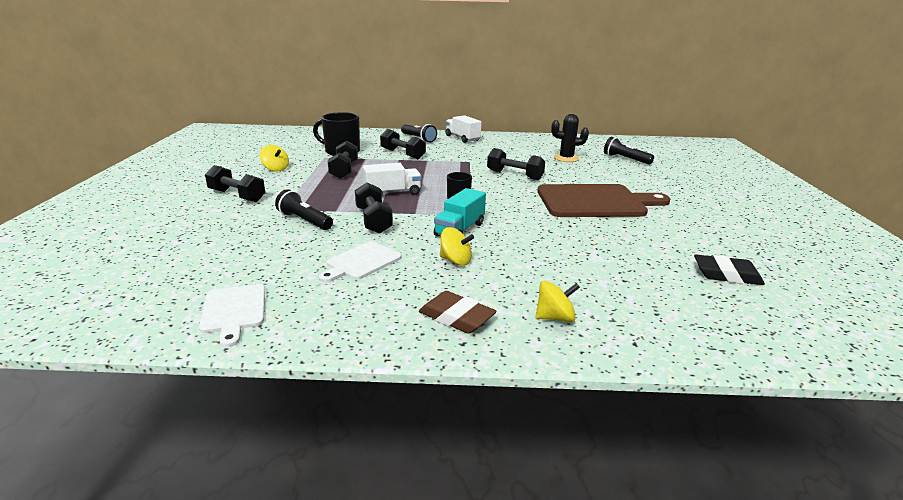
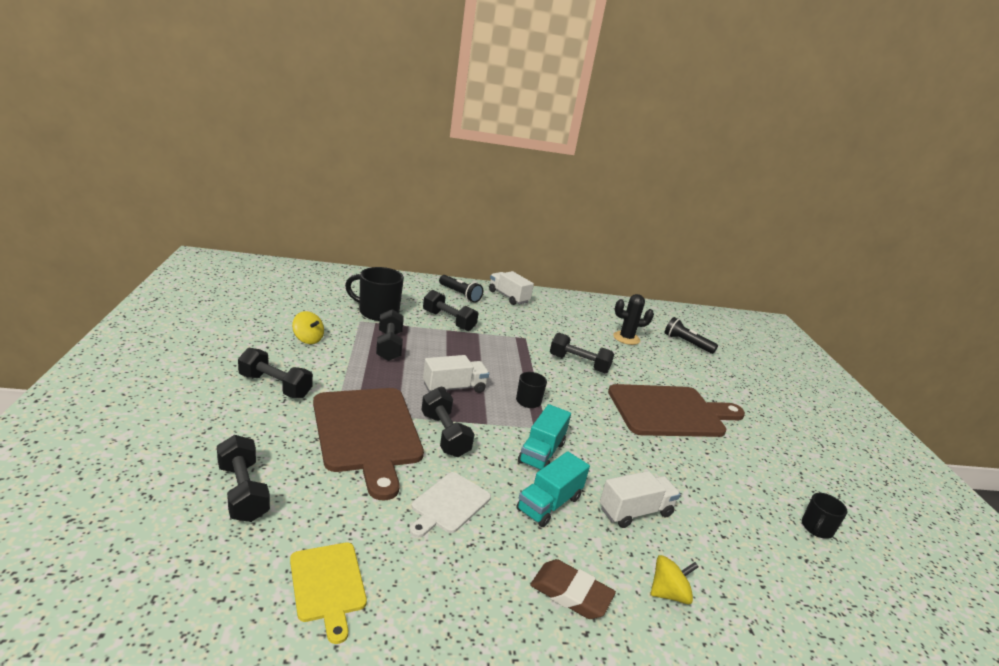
camera: 10 degrees left, 0 degrees up
(184, 256) = (243, 492): none -> black dumbbell
(234, 311) = (328, 585): white cutting board -> yellow cutting board
(304, 221) = (367, 433): black flashlight -> brown cutting board
(455, 261) = (549, 504): yellow spinning top -> turquoise truck
(538, 265) = (635, 512): none -> white truck
(726, 275) = (816, 528): black eraser -> black mug

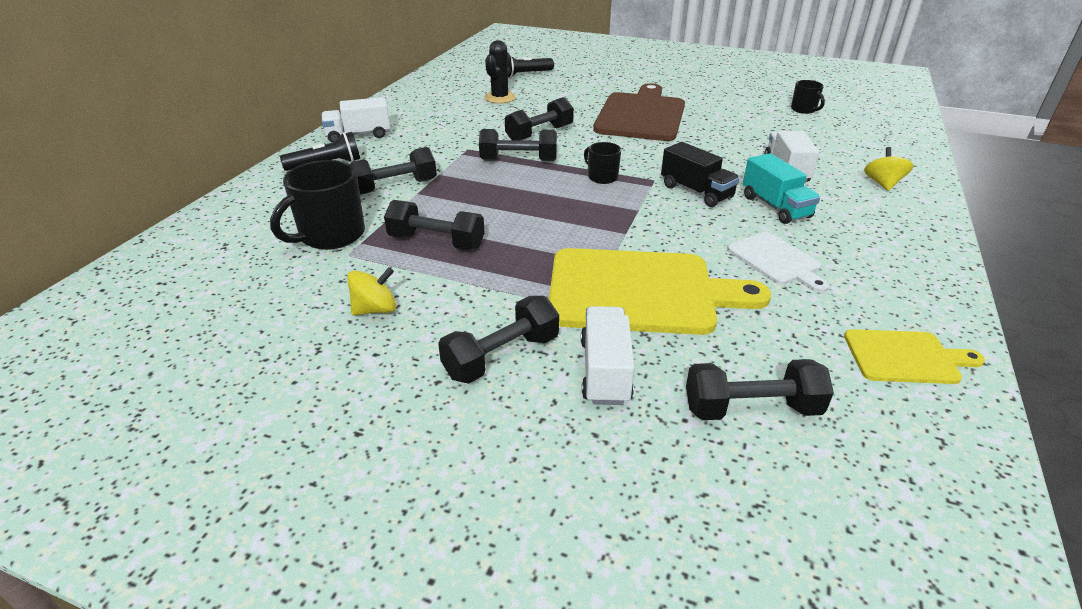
camera: 60 degrees left, 10 degrees up
(367, 433) = (640, 292): brown cutting board -> yellow cutting board
(444, 435) = (654, 240): black dumbbell -> black dumbbell (518, 161)
(454, 388) = (560, 215): white truck -> white truck (605, 371)
(541, 453) = (696, 192): turquoise truck -> black truck
(570, 593) = (891, 225): brown eraser -> none

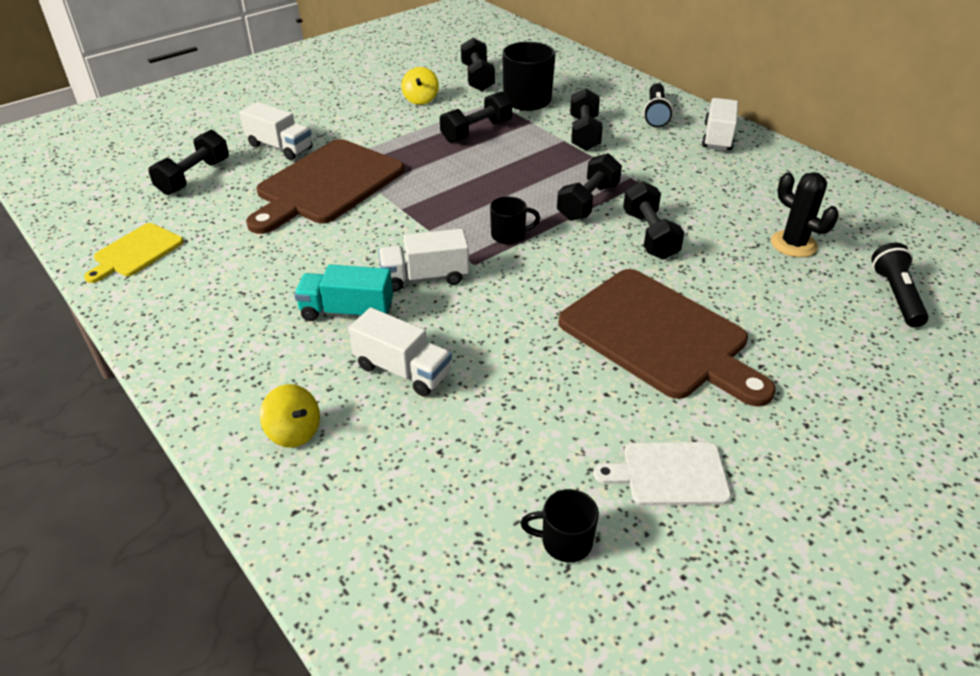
camera: 120 degrees right, 5 degrees up
(501, 357) = (332, 123): black dumbbell -> black dumbbell (477, 78)
(640, 292) = (326, 185): yellow cutting board -> brown cutting board
(696, 192) = (425, 277): black truck -> white truck
(776, 261) = (281, 261): white cutting board -> white cutting board (669, 474)

